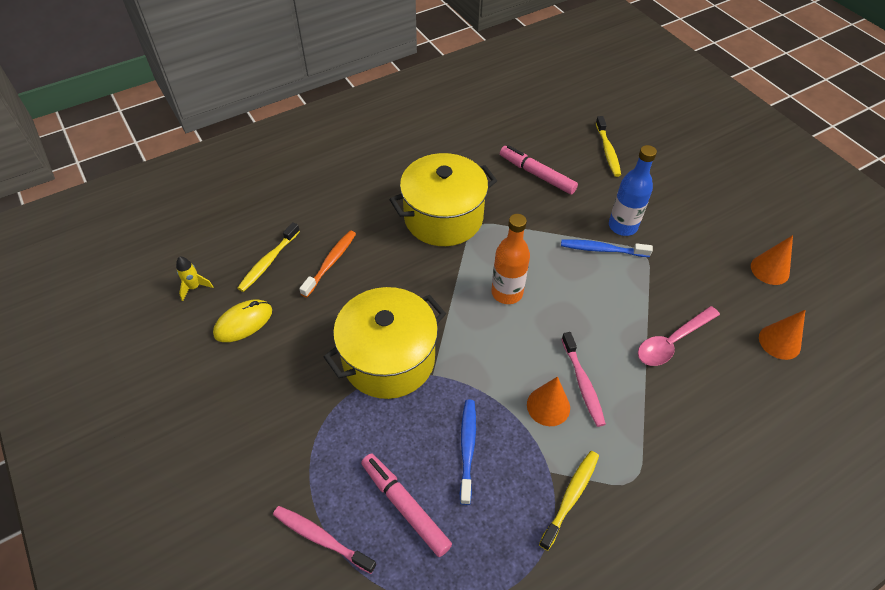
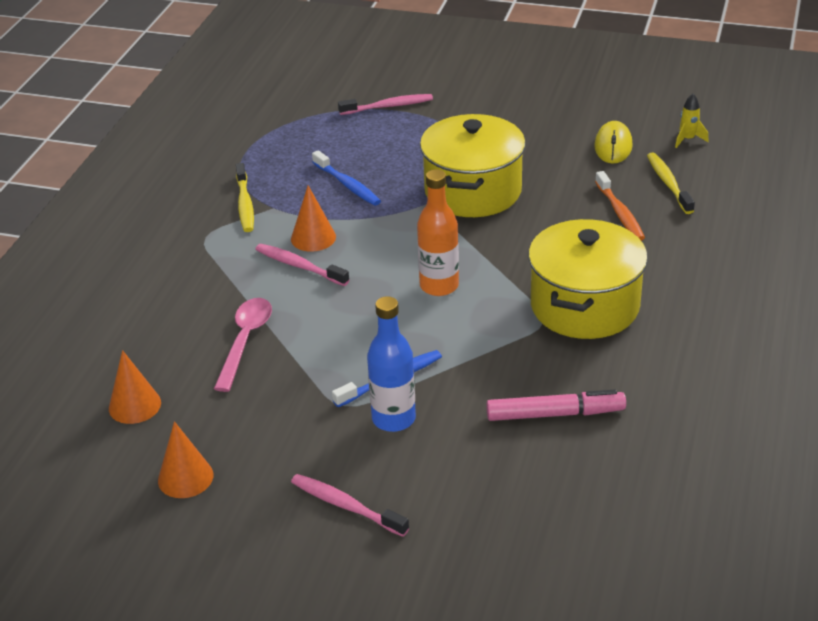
camera: 140 degrees right, 15 degrees down
(405, 506) = (355, 142): pink marker -> none
(607, 151) = (510, 506): yellow toothbrush -> none
(688, 199) = (346, 506): none -> pink toothbrush

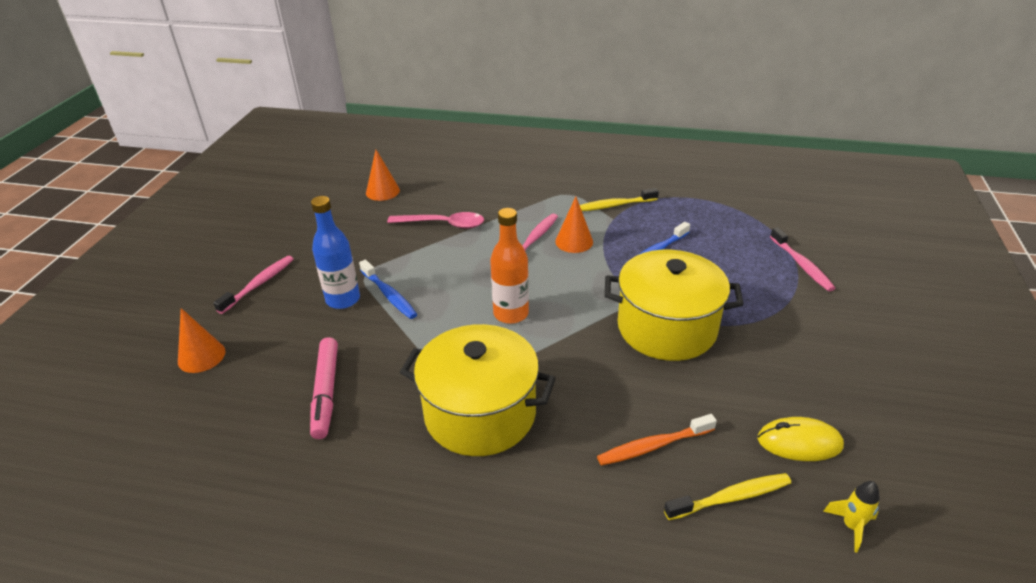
camera: 85 degrees right, 0 degrees up
(185, 477) = (310, 218): orange cone -> orange cone (201, 356)

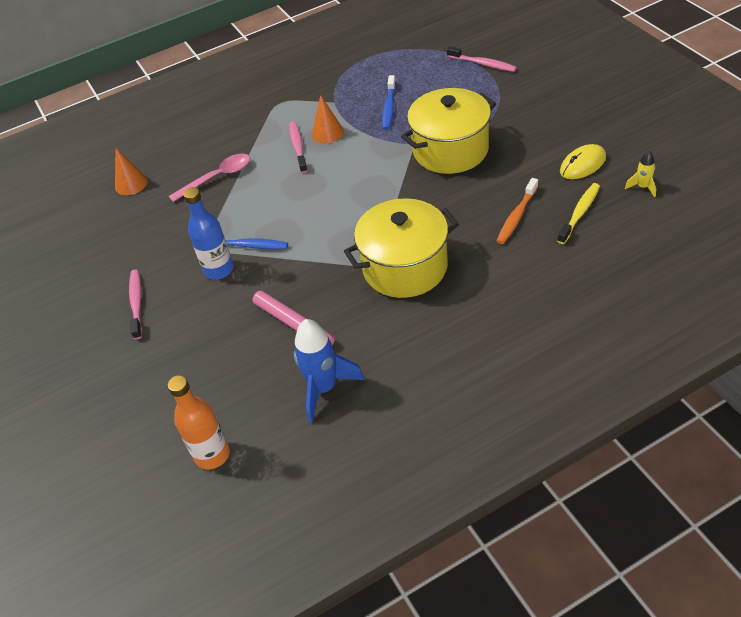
camera: 35 degrees left, 10 degrees up
(201, 356) = (171, 369): orange cone -> none
(264, 476) = (324, 388): none -> blue rocket
(511, 314) = (347, 203): orange bottle -> orange bottle (212, 455)
(614, 205) = (323, 92): yellow toothbrush -> none

